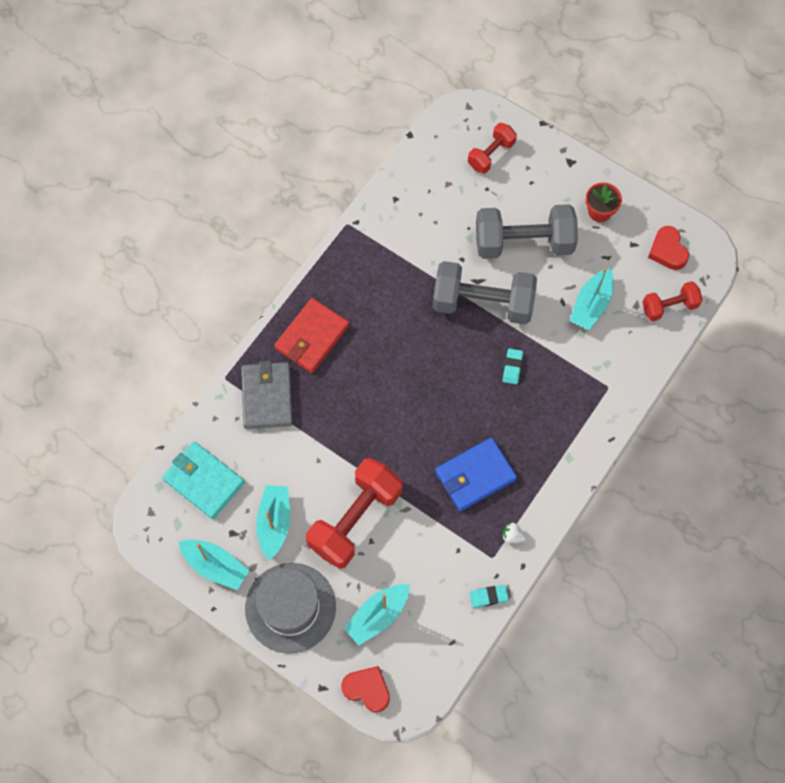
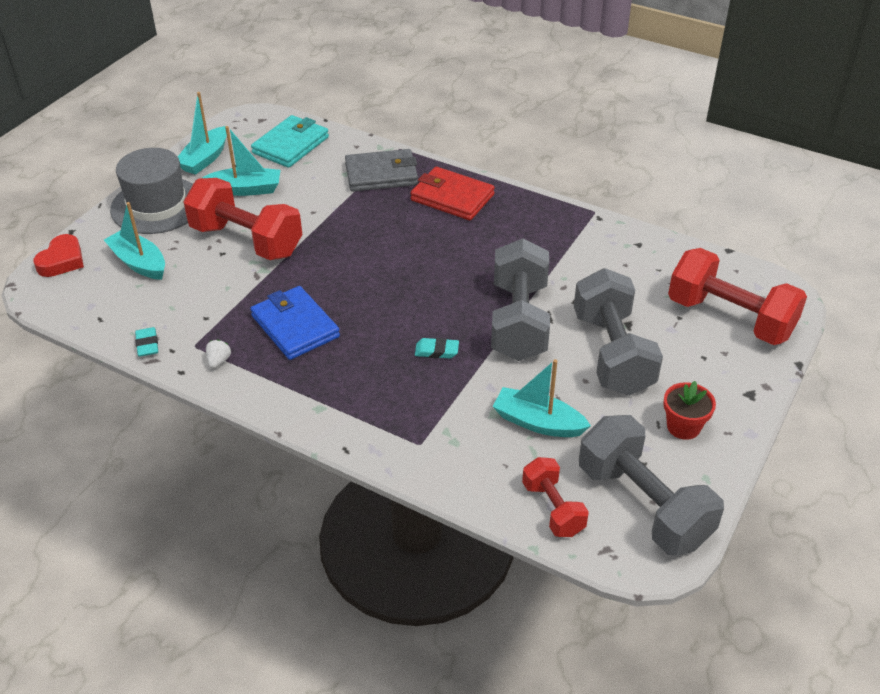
camera: 85 degrees right, 25 degrees down
(491, 154) = (730, 318): red dumbbell -> red dumbbell, size x1.82
(667, 251) = (643, 505): red heart -> grey dumbbell

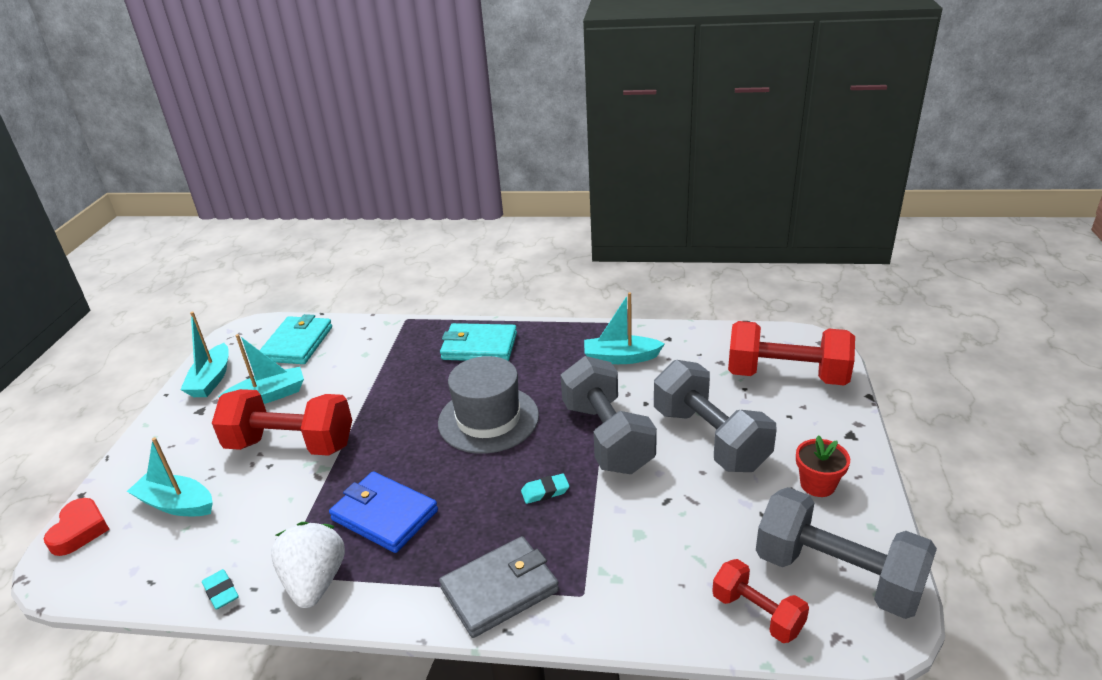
camera: 20 degrees left, 10 degrees down
(157, 205) = (175, 439): grey hat -> grey hat (488, 419)
(219, 361) = (315, 582): white strawberry -> white strawberry, size x2.38
(381, 174) = (401, 345): grey wallet -> grey wallet (499, 590)
(452, 197) = (479, 346): red wallet -> turquoise wallet
(538, 422) = (685, 528): turquoise boat -> turquoise boat (621, 358)

